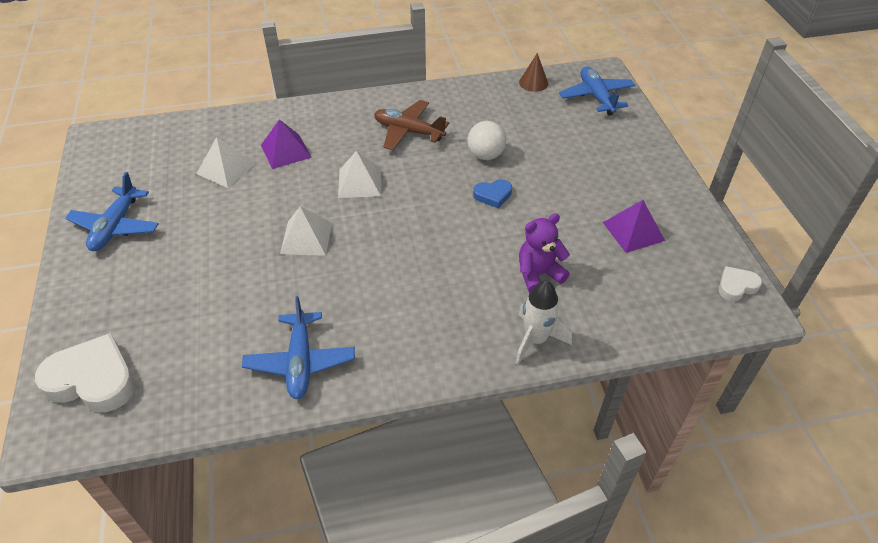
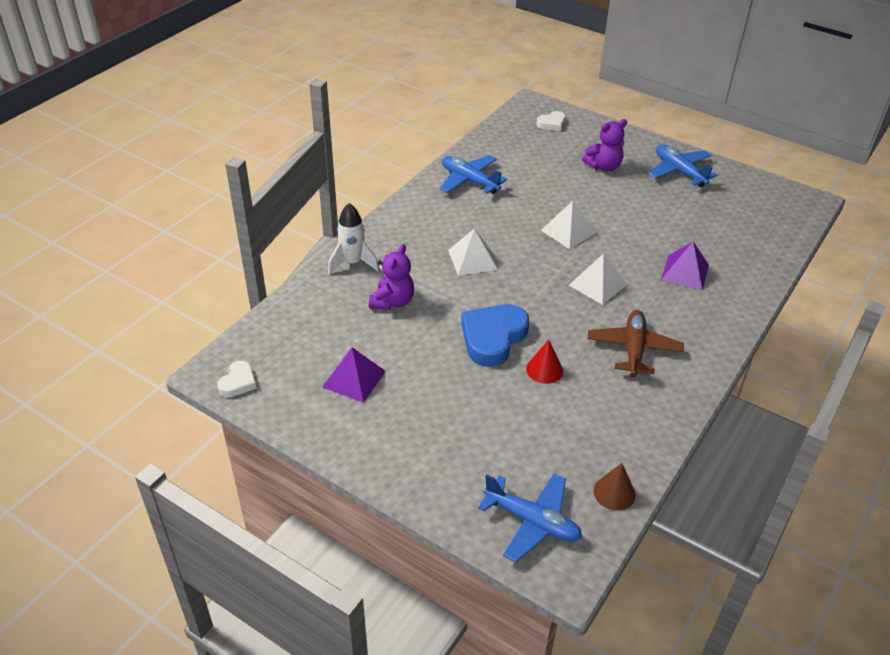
camera: 135 degrees right, 5 degrees down
(93, 379) = (552, 124): white heart -> white heart, size x0.52
(158, 280) = (604, 166): none -> purple teddy bear
(226, 168) = (695, 236): white pyramid -> white pyramid (472, 259)
(408, 131) = (633, 349): brown plane -> brown plane turned 60 degrees counterclockwise
(485, 155) = (544, 370): white ball -> red cone
(493, 195) = (493, 338): blue heart -> blue heart, size x1.92

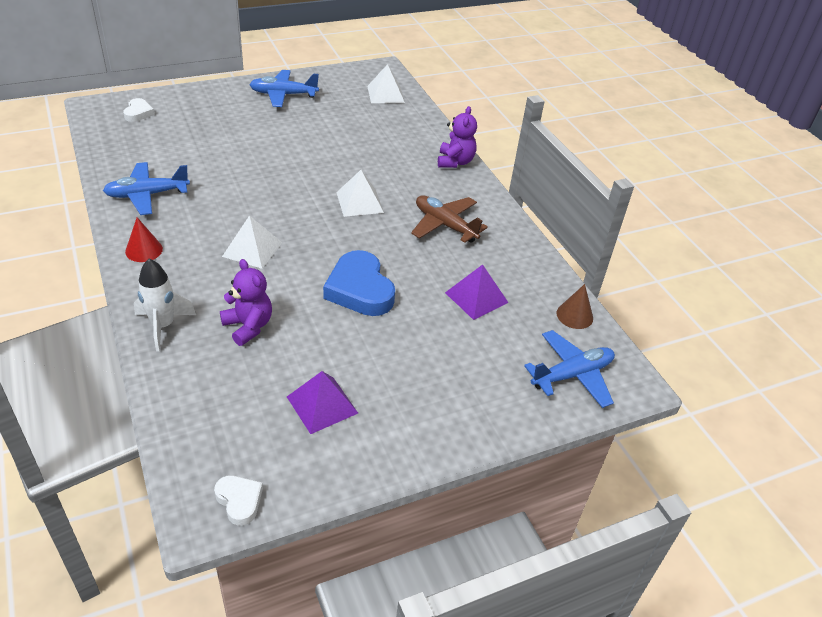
camera: 60 degrees left, 0 degrees up
(544, 370) = (423, 281): red cone -> red cone (144, 250)
(568, 231) = (282, 181): white pyramid -> white pyramid (385, 94)
(604, 166) = (229, 121): purple teddy bear -> purple teddy bear (455, 162)
(685, 272) = (392, 157): purple pyramid -> purple pyramid (476, 297)

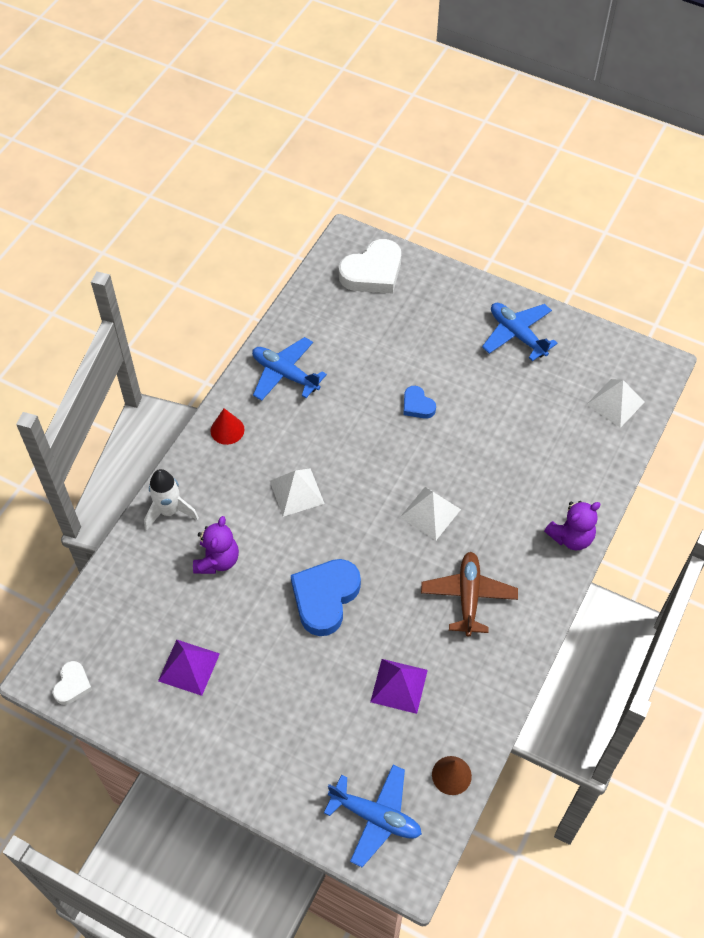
camera: 55 degrees right, 15 degrees up
(138, 113) = (373, 272): white heart -> white heart, size x1.92
(270, 158) = (417, 405): none -> blue heart

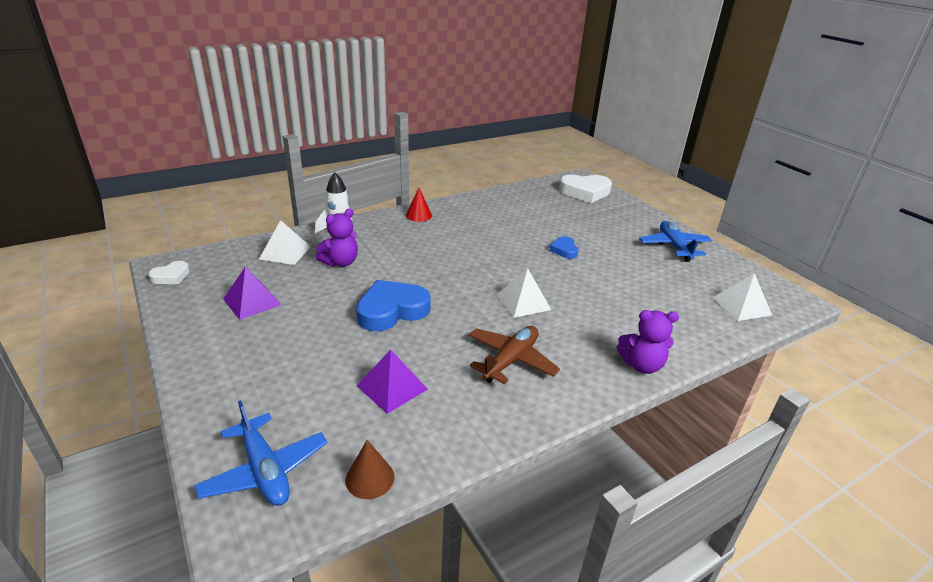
camera: 30 degrees right, 25 degrees down
(285, 374) = (483, 208): blue plane -> none
(297, 492) = (433, 255): white pyramid -> white pyramid (285, 252)

